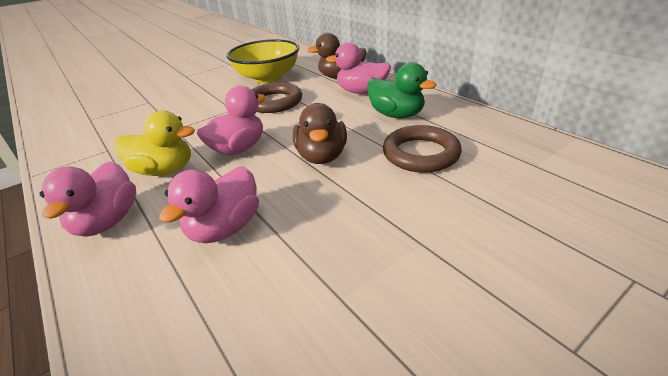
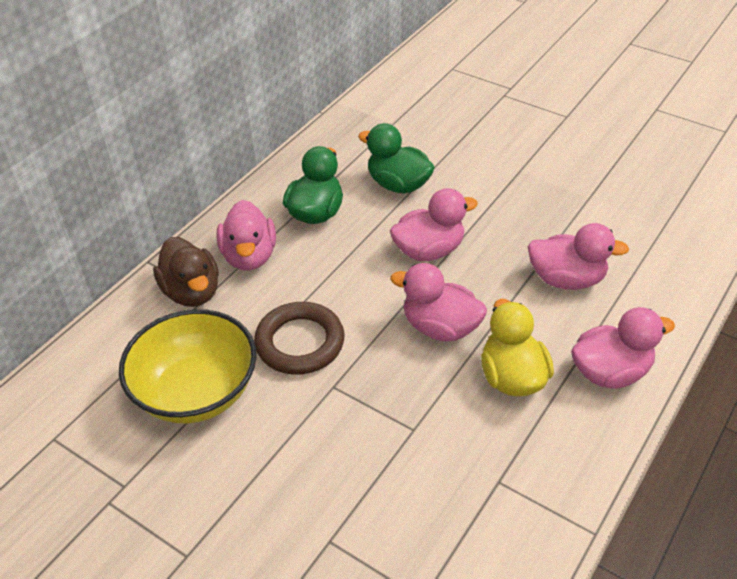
camera: 110 degrees left, 10 degrees up
(322, 156) = (429, 250): brown duck -> pink duck
(420, 154) = (398, 185): brown ring -> green duck

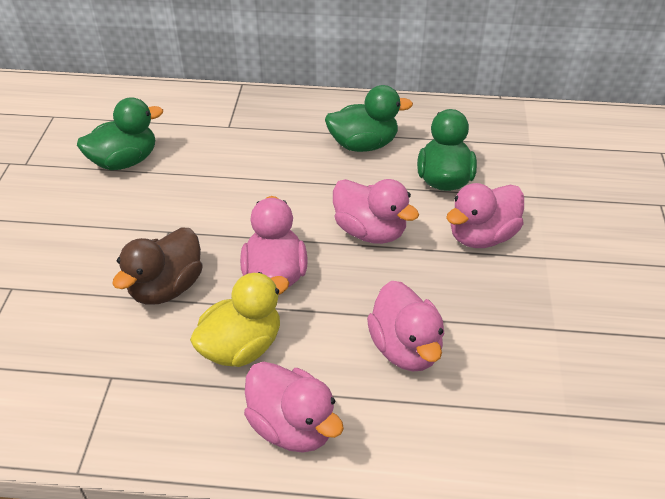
camera: 60 degrees right, 0 degrees up
(192, 292) = (224, 117): brown duck -> brown duck (166, 287)
(196, 392) = (125, 161): yellow bowl -> green duck
(249, 256) = (283, 129): pink duck -> pink duck (481, 236)
(300, 342) = (205, 194): brown ring -> none

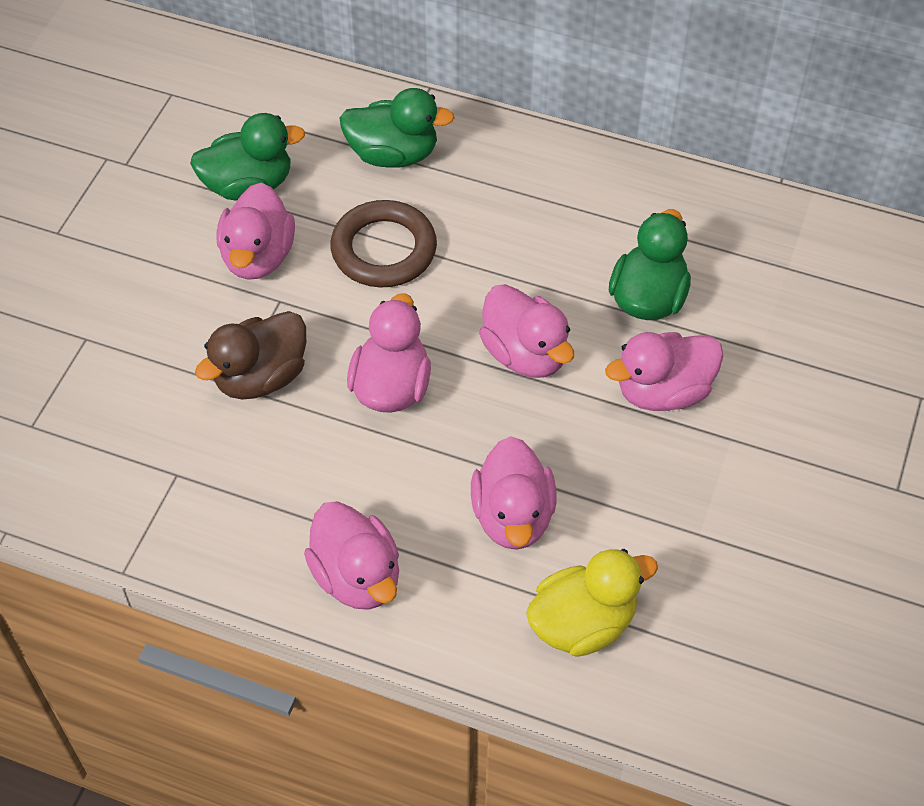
camera: 15 degrees right, 10 degrees up
(143, 205) = (258, 256): none -> pink duck
(240, 183) = (384, 249): none -> brown ring
(241, 346) = (327, 471): yellow duck -> yellow duck (583, 623)
(363, 144) = (561, 222): green duck -> green duck (393, 154)

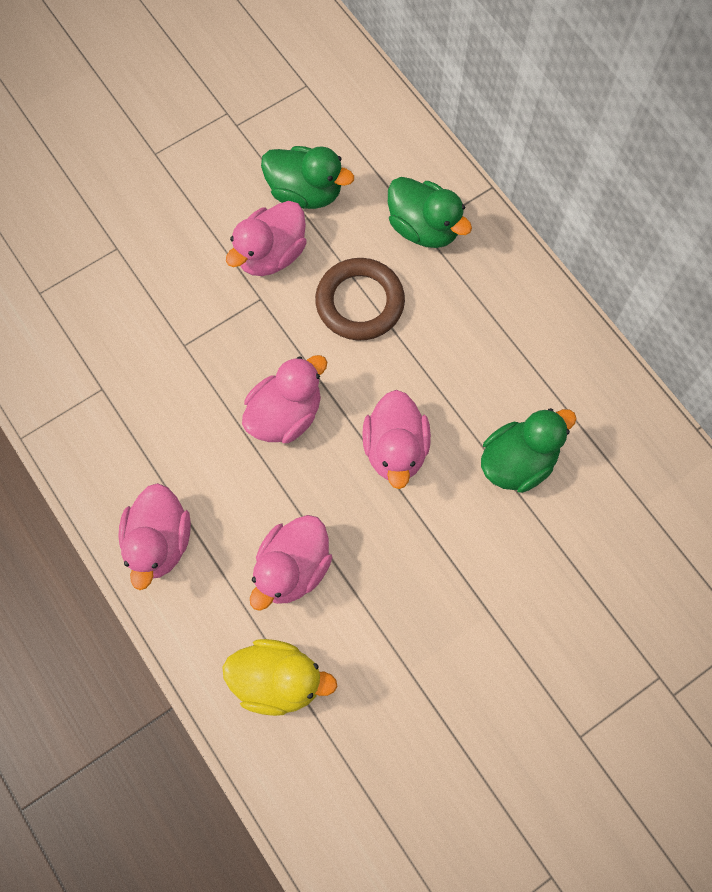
camera: 35 degrees right, 15 degrees up
(261, 377) = (205, 350): brown duck -> none
(663, 391) = (470, 544): pink duck -> none

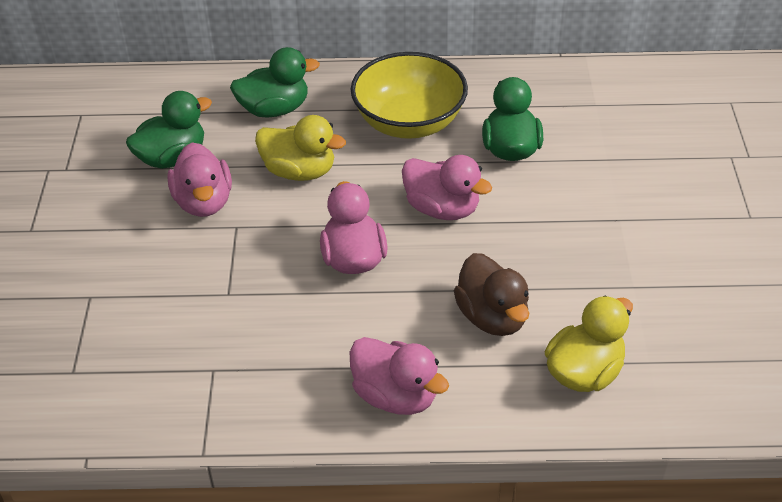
camera: 55 degrees left, 25 degrees down
(292, 568) = (492, 317): pink duck -> brown duck
(360, 302) = (299, 171): brown ring -> yellow duck
(490, 351) = (409, 122): none -> yellow bowl

